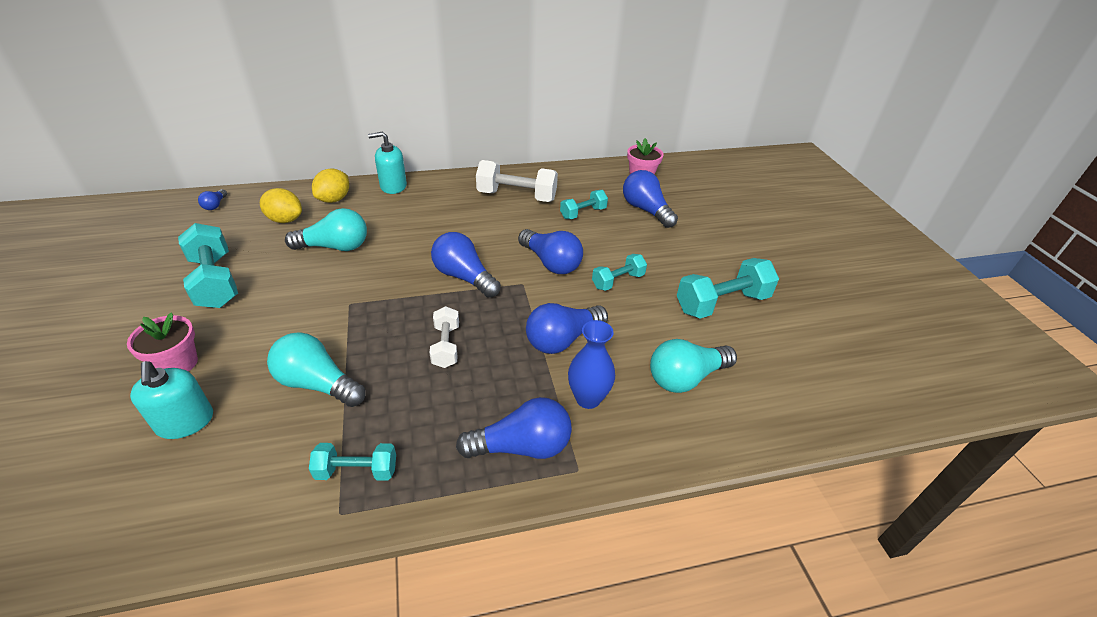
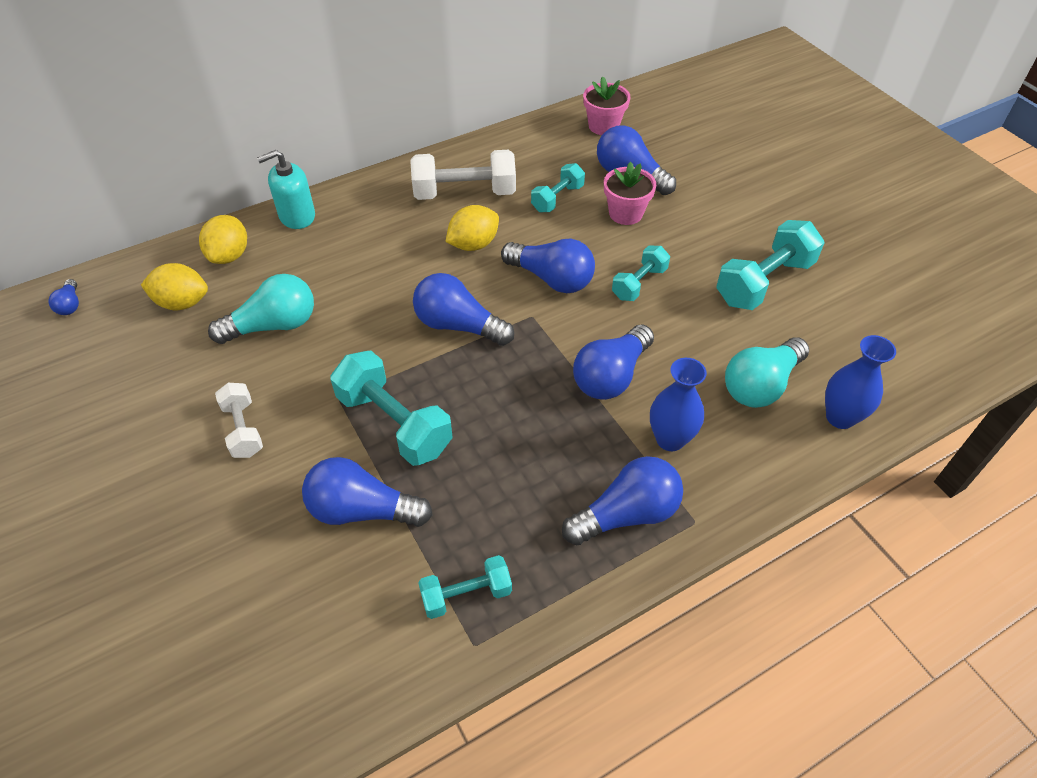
camera: 15 degrees left, 10 degrees up
(177, 363) = (175, 535): pink flower pot -> pink flower pot (625, 213)
(185, 422) = (235, 601): turquoise soap dispenser -> none
(215, 281) = (148, 415): turquoise dumbbell -> turquoise dumbbell (394, 423)
(317, 384) = (362, 510): turquoise light bulb -> blue light bulb
(446, 346) = (484, 421): white dumbbell -> white dumbbell (243, 429)
(505, 228) = (473, 244): none -> yellow lemon
(747, 421) = (840, 417): none -> blue vase

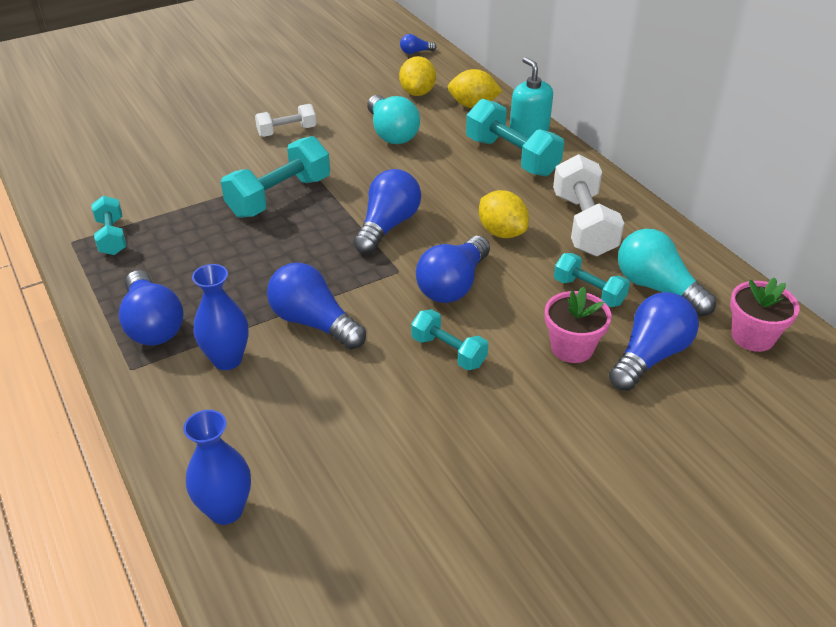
camera: 90 degrees right, 10 degrees down
(362, 510) = (201, 187): blue light bulb -> none
(760, 385) = (285, 441): turquoise light bulb -> turquoise light bulb (657, 288)
(764, 282) = (455, 470): turquoise dumbbell -> turquoise dumbbell (511, 157)

